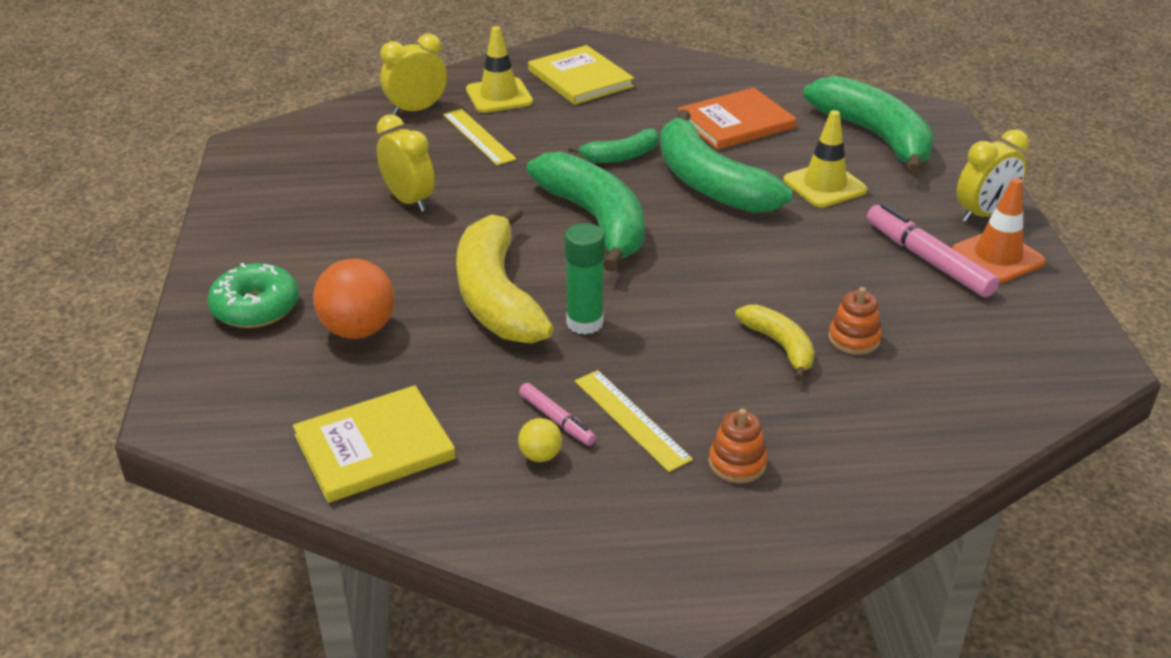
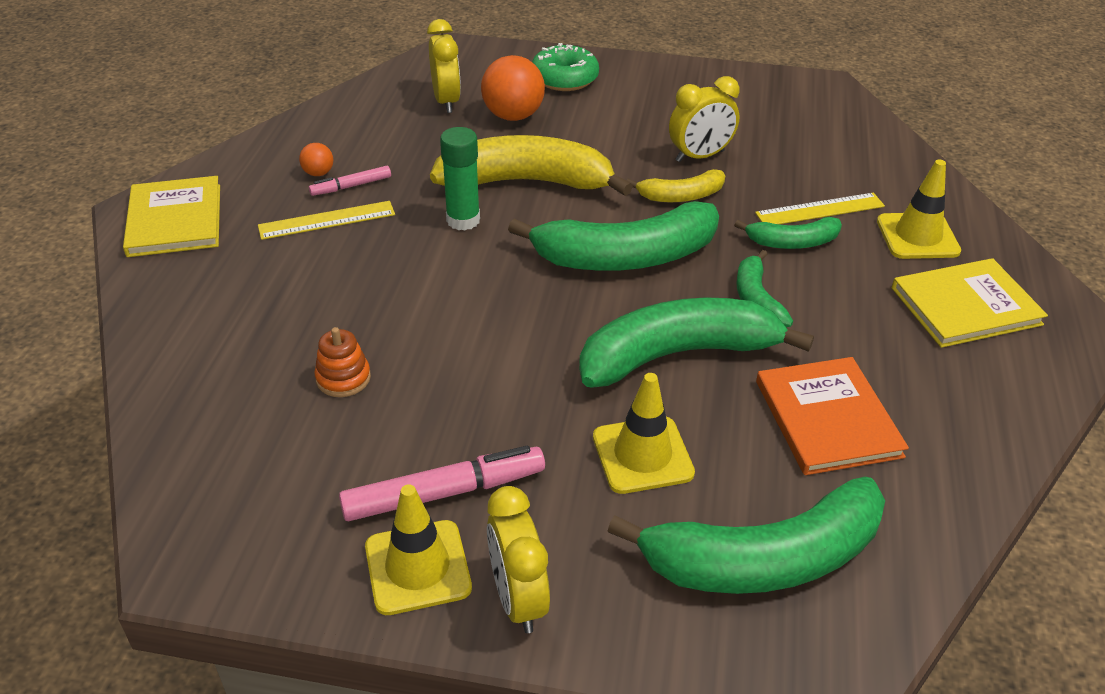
camera: 105 degrees right, 5 degrees up
(374, 447) = (376, 111): yellow book -> yellow book (174, 220)
(416, 110) = (887, 179): yellow clock -> yellow clock (446, 101)
(533, 146) = (792, 242): none -> green banana
(540, 456) = (318, 173): yellow ball -> orange ball
(737, 463) = (240, 260): orange stacking toy -> none
(780, 346) = (363, 325): yellow banana -> yellow banana (681, 196)
(997, 257) = (418, 567): orange traffic cone -> yellow traffic cone

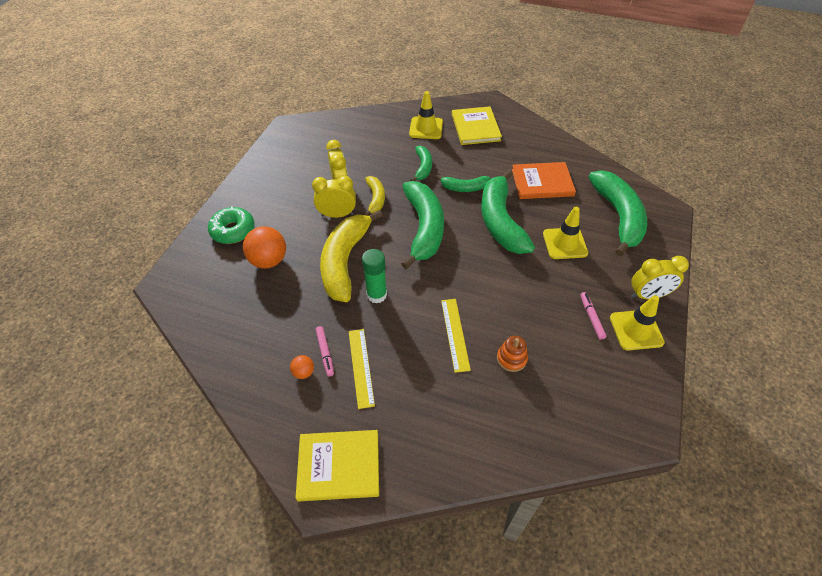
camera: 80 degrees left, 10 degrees up
(444, 493) = (591, 317): pink marker -> pink marker, size x0.55
(446, 101) = (236, 294): yellow clock -> yellow clock (337, 215)
(820, 210) = (399, 153): yellow ruler -> yellow ruler (455, 334)

